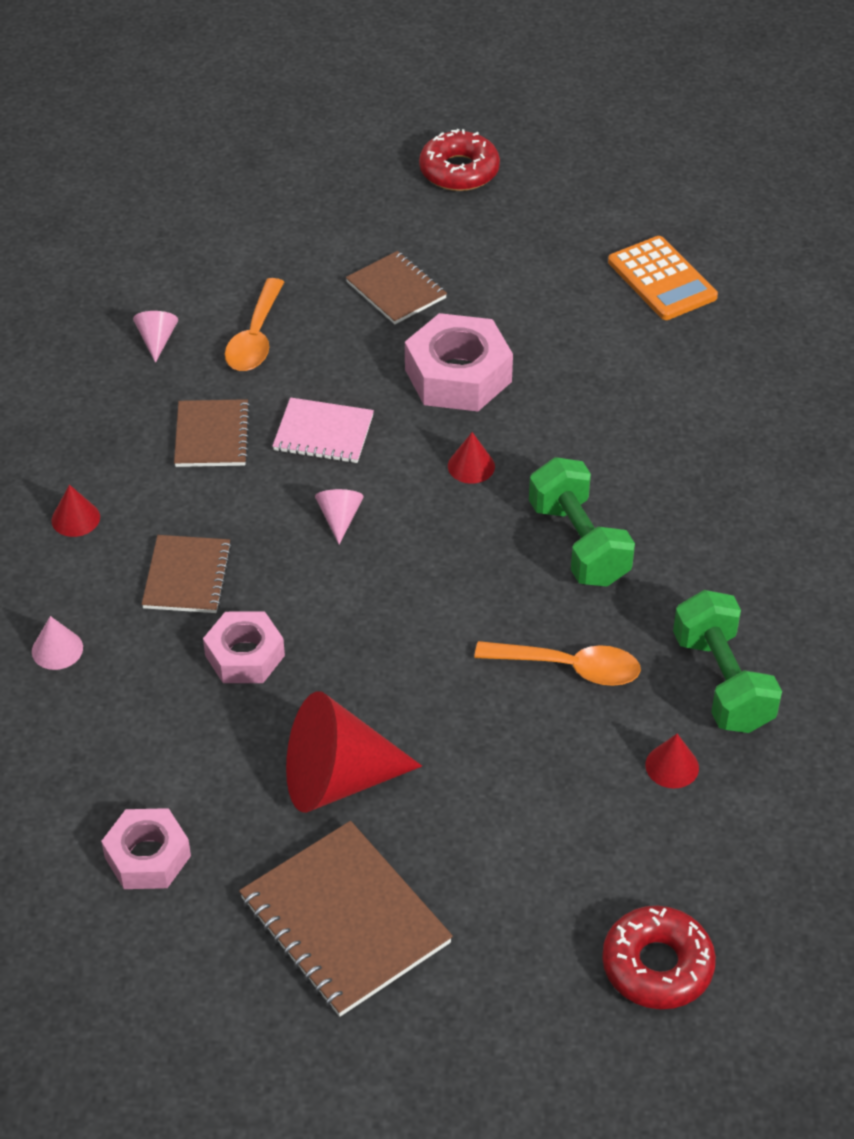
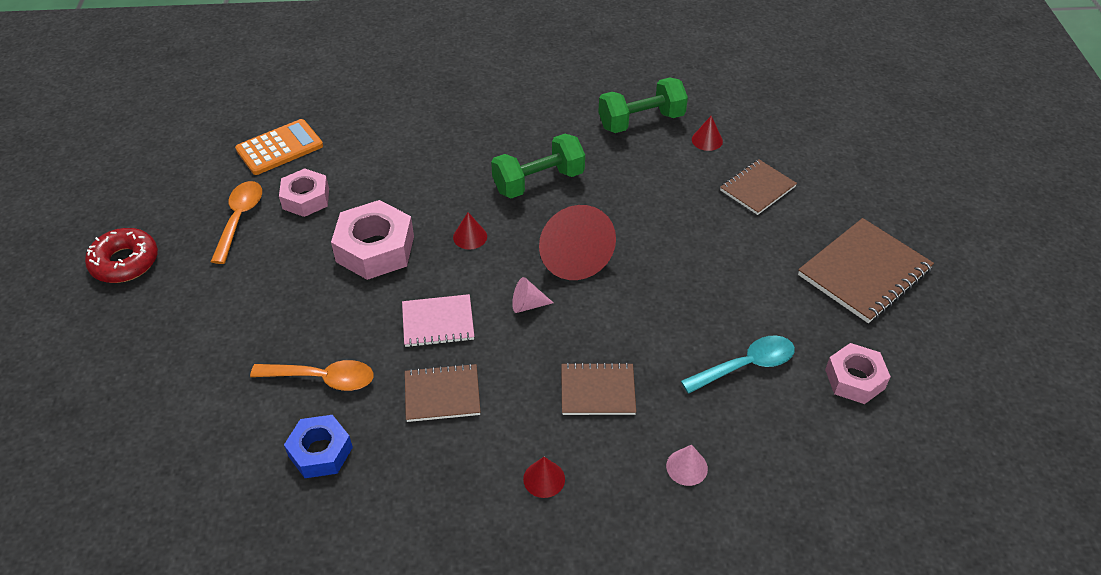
camera: 95 degrees left, 0 degrees up
(157, 340) = (320, 452): pink cone -> blue nut
(195, 735) = (746, 365): none -> turquoise spoon
(245, 655) = (668, 346): pink nut -> pink nut (306, 198)
(323, 433) = (438, 322): pink notebook -> pink notebook turned 75 degrees clockwise
(337, 779) = (760, 285): red cone -> red cone (572, 255)
(396, 290) = (272, 291): brown notebook -> brown notebook (757, 188)
(569, 668) = (643, 183): orange spoon -> orange spoon (239, 219)
(657, 965) = (841, 144): red donut -> none

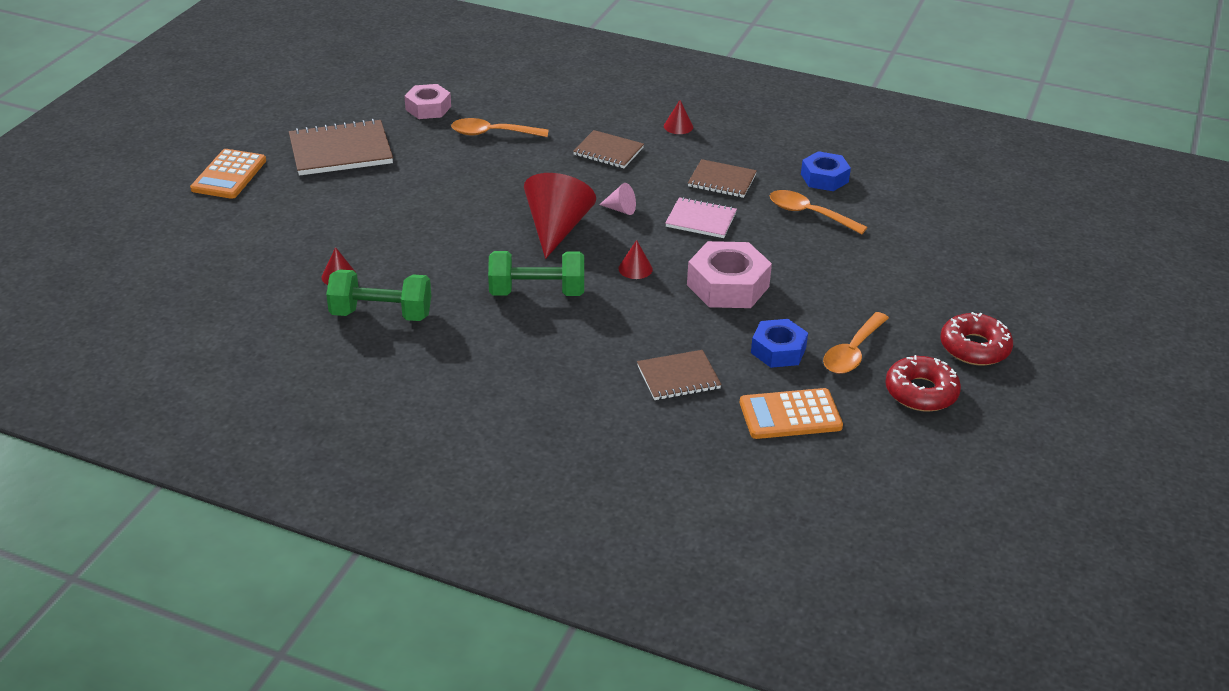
camera: 155 degrees left, 10 degrees down
(174, 201) = (921, 392): none -> red donut
(306, 198) = (778, 350): pink nut -> blue nut
(687, 467) = (582, 106): pink cone -> none
(746, 365) = (492, 133): turquoise spoon -> orange spoon
(757, 188) = (346, 225): brown notebook -> brown notebook (678, 377)
(919, 202) = (229, 175): none -> orange calculator

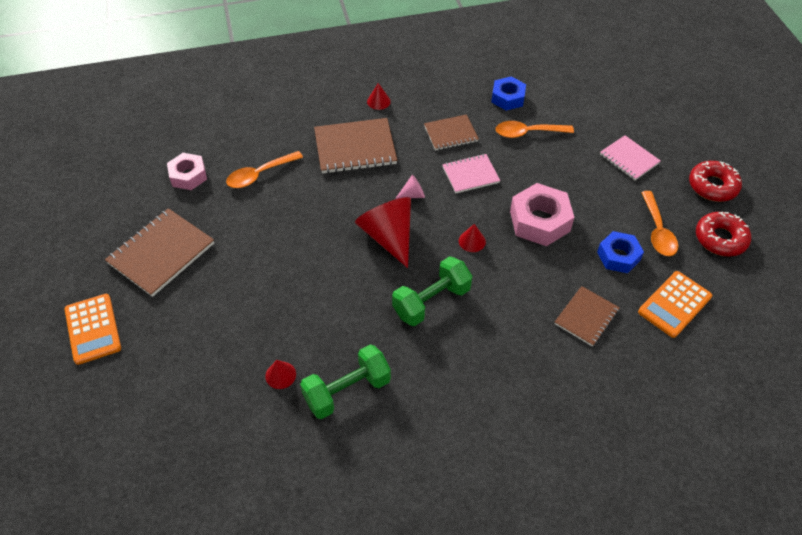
camera: 35 degrees left, 15 degrees up
(608, 151) = (355, 148): brown notebook -> brown notebook, size x1.63
(900, 283) = (629, 159): none -> pink notebook

